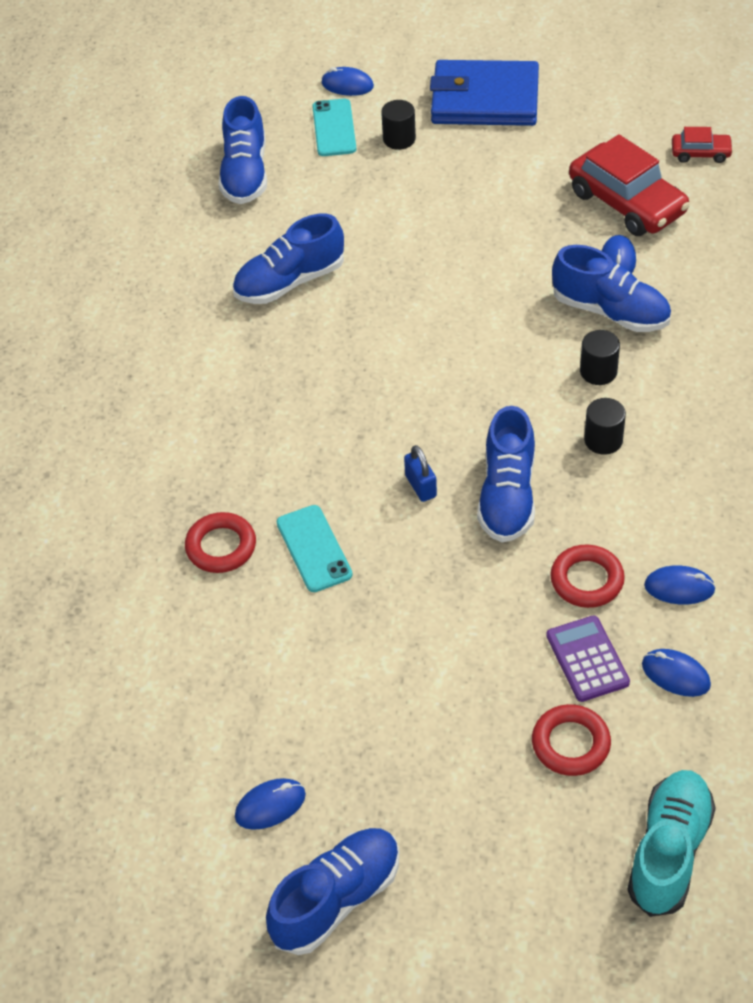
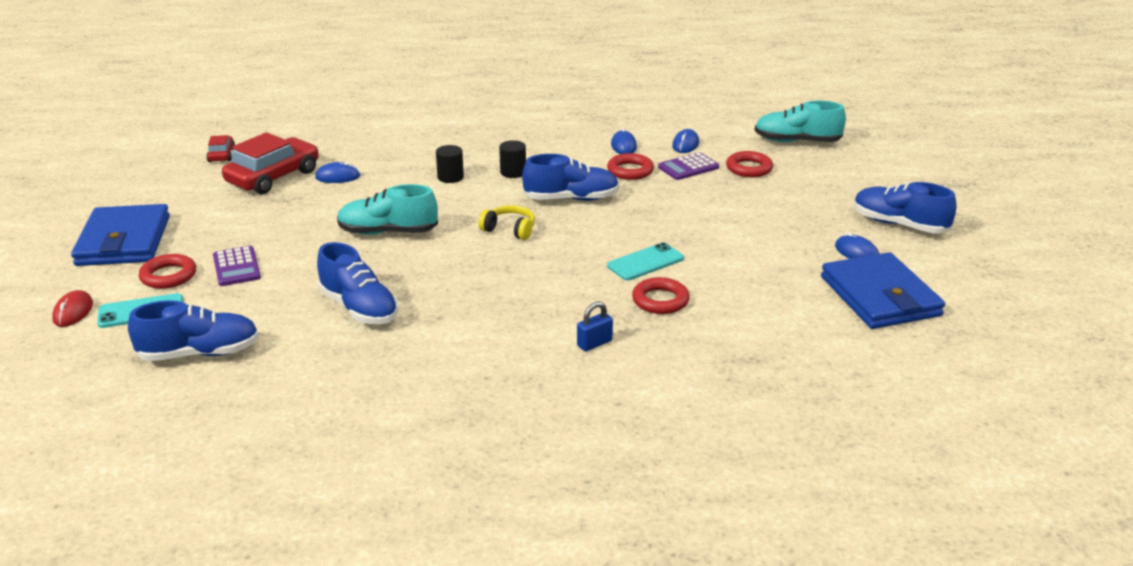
camera: 105 degrees left, 20 degrees down
(153, 792) = (880, 296): none -> blue wallet
(347, 85) = (73, 312): blue mouse -> red mouse
(399, 139) = (168, 276): black cylinder -> red ring
(404, 186) = (236, 267): none -> purple calculator
(420, 486) = (573, 229): blue padlock -> blue padlock (594, 343)
(433, 421) = (509, 230): none -> yellow headphones
(455, 306) = (388, 232): none -> turquoise shoe
(610, 311) = (391, 176): blue shoe -> none

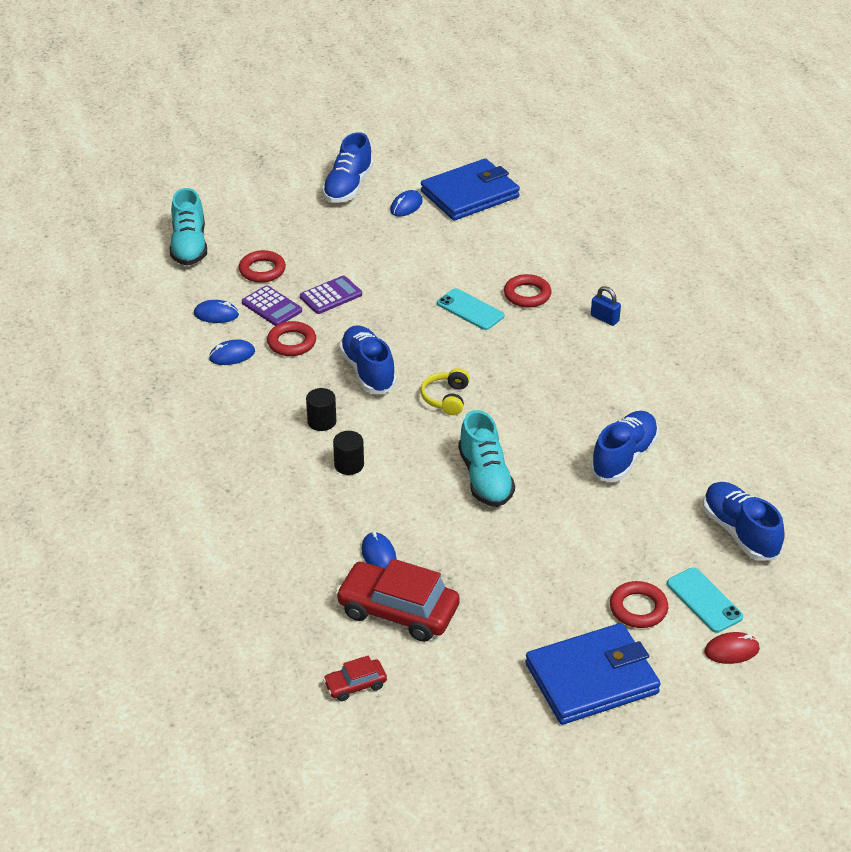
camera: 105 degrees left, 10 degrees up
(236, 267) = (598, 564): purple calculator -> purple calculator (331, 296)

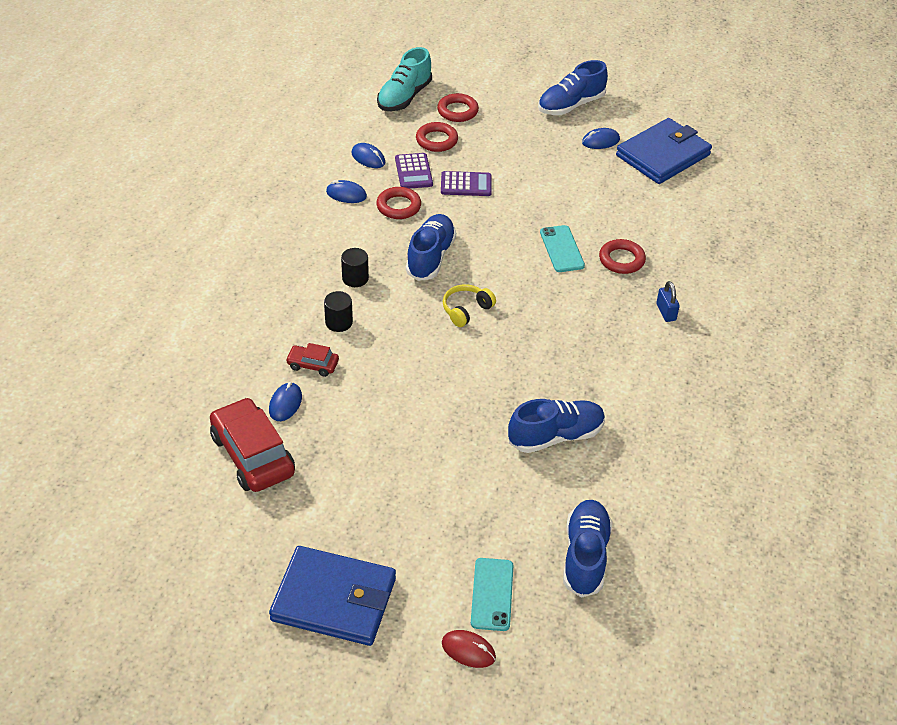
camera: 35 degrees right, 5 degrees up
(355, 685) = (164, 492): red car -> red car (313, 365)
(470, 194) = (663, 155): blue wallet -> blue wallet turned 45 degrees counterclockwise
(485, 478) = (427, 390): turquoise shoe -> none
(638, 608) = (431, 567): red ring -> red ring (457, 111)

